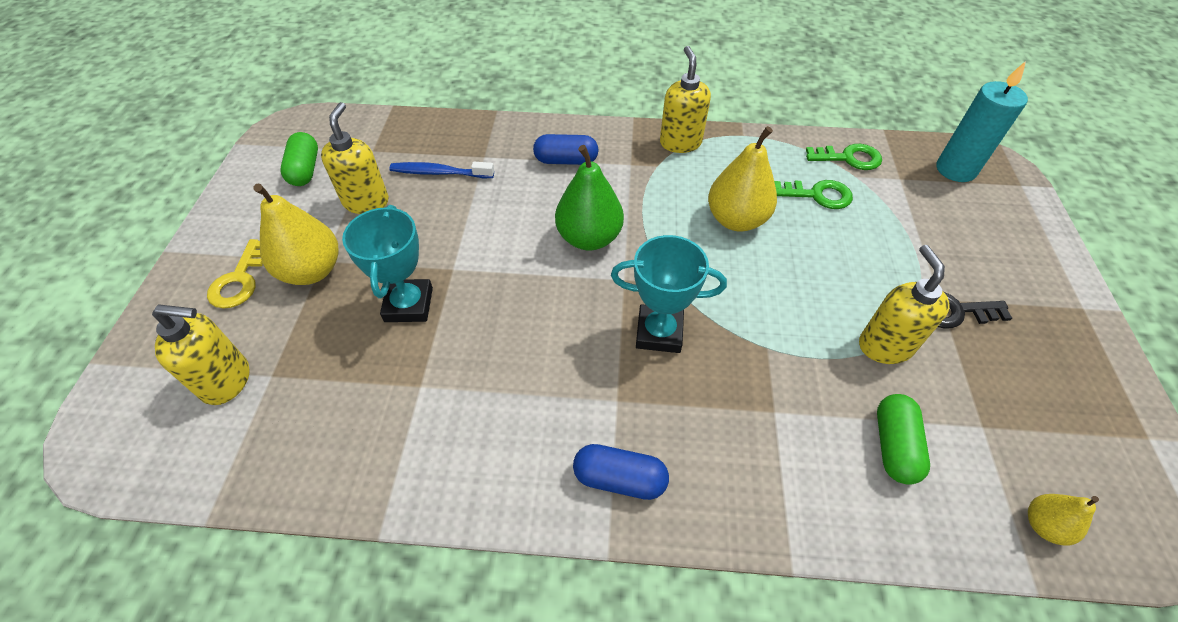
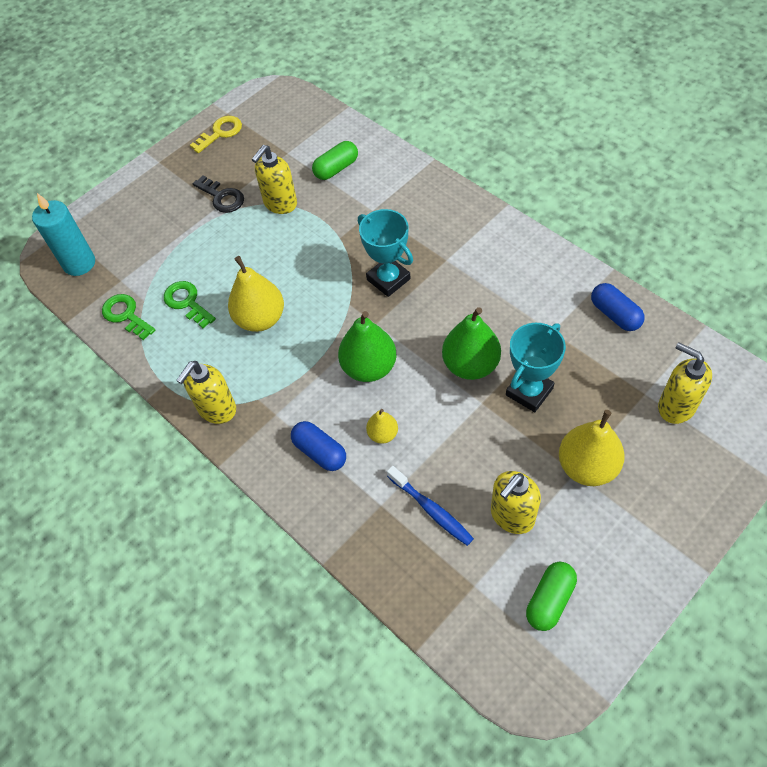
camera: 135 degrees left, 5 degrees up
(239, 280) = (647, 493): yellow key -> yellow key (220, 133)
(489, 295) = (470, 365): none -> green pear
(619, 478) = (477, 227): blue capsule -> blue capsule (615, 314)
(1043, 525) = (316, 117): yellow pear -> yellow pear (383, 434)

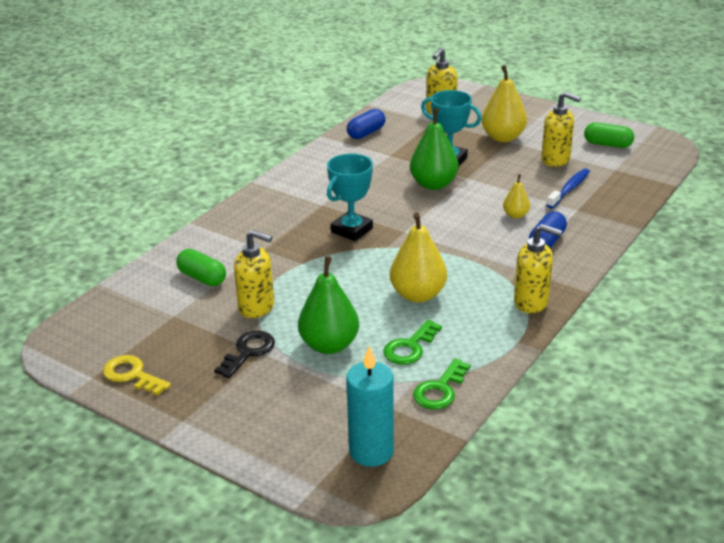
camera: 105 degrees left, 25 degrees down
(369, 367) = (453, 229): green pear -> green pear (329, 345)

